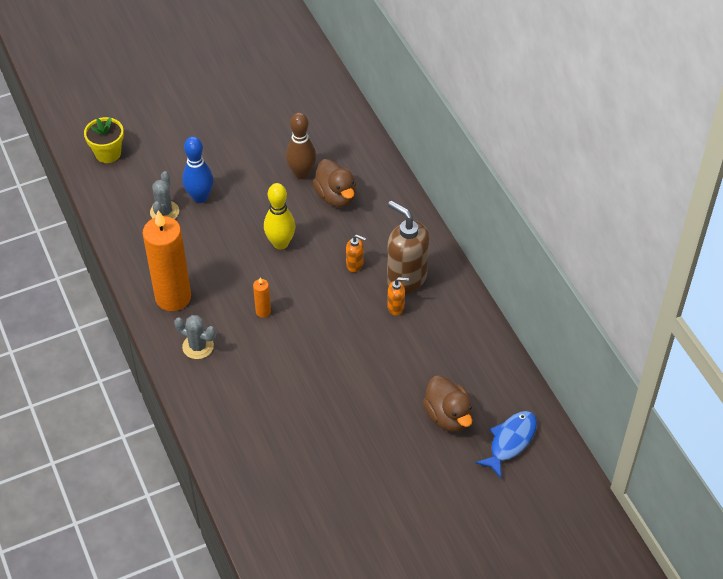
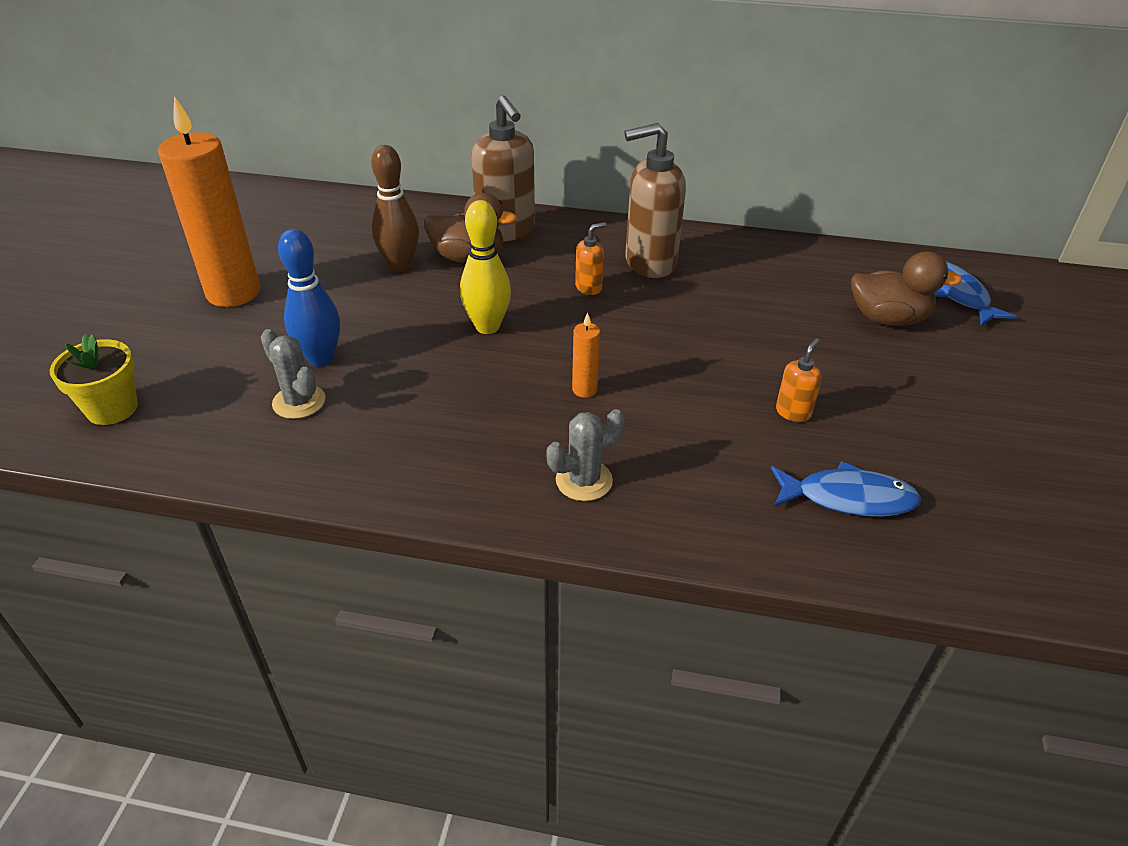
camera: 55 degrees left, 10 degrees down
(173, 297) = (464, 464): orange candle -> orange candle (233, 293)
(267, 453) = (848, 498): none -> blue fish
(379, 195) = (506, 231): none -> brown soap dispenser
(396, 307) = (686, 287): orange soap dispenser -> orange soap dispenser (793, 412)

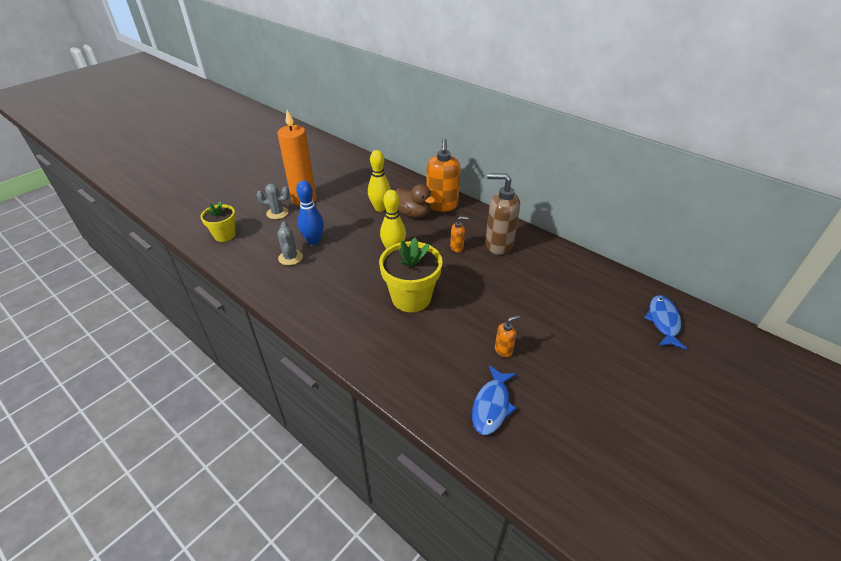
camera: 30 degrees right, 0 degrees up
(400, 266) = (380, 208): brown bowling pin -> yellow bowling pin
(506, 231) = (442, 205): brown soap dispenser -> orange soap dispenser
(584, 389) = (411, 298): orange candle -> yellow flower pot
(584, 480) = (374, 341): grey cactus -> grey cactus (277, 213)
(848, 498) = (492, 405): blue fish -> blue fish turned 75 degrees clockwise
(888, 319) = (605, 320): brown duck -> none

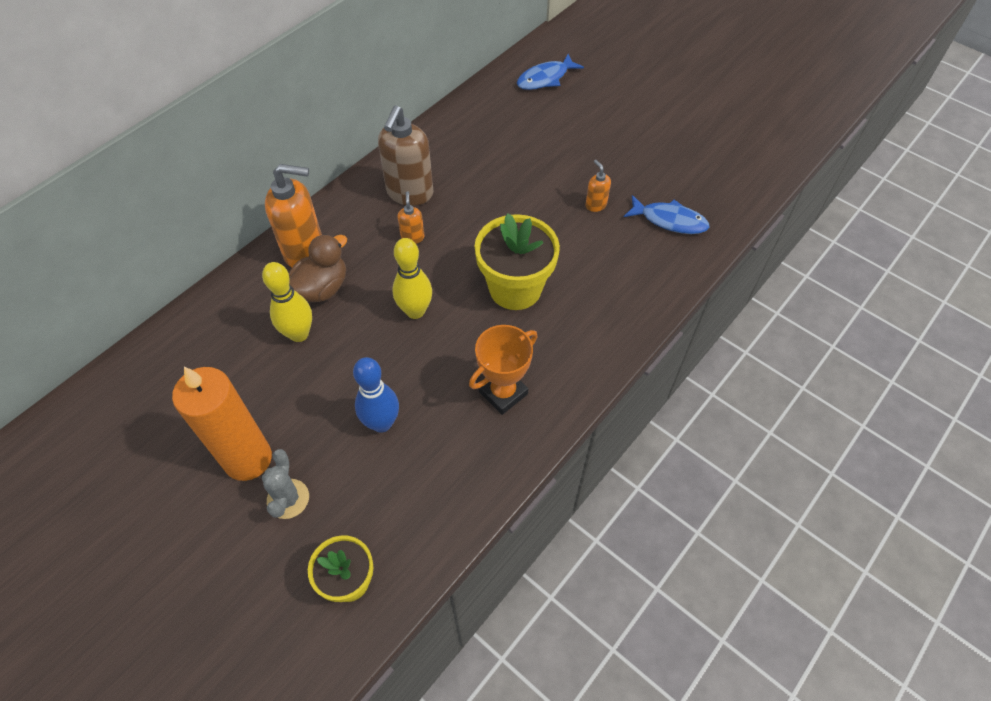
camera: 90 degrees left, 15 degrees up
(290, 257) = (423, 451): grey cactus -> none
(324, 291) = (503, 393): none -> orange trophy
(663, 321) = (545, 78): blue fish -> blue fish turned 45 degrees counterclockwise

